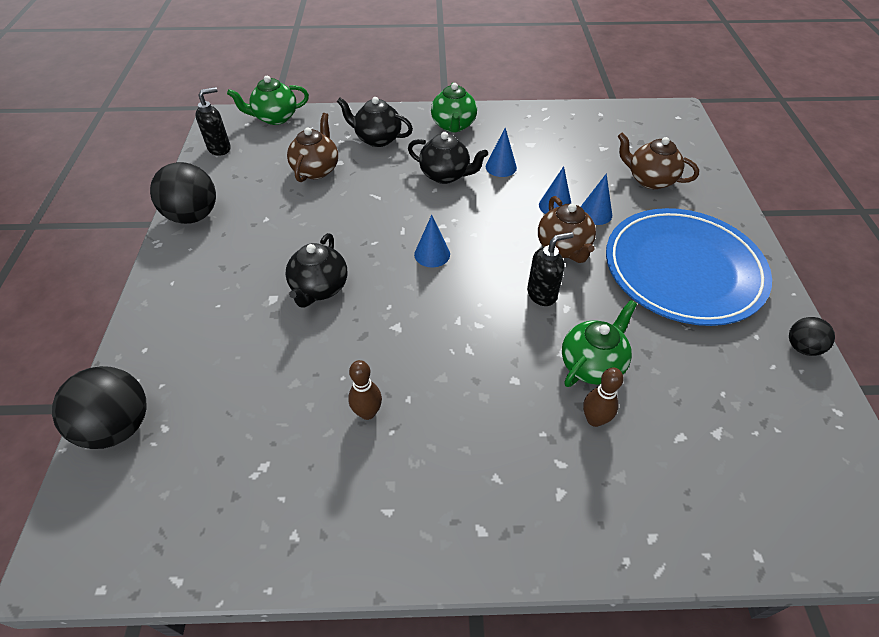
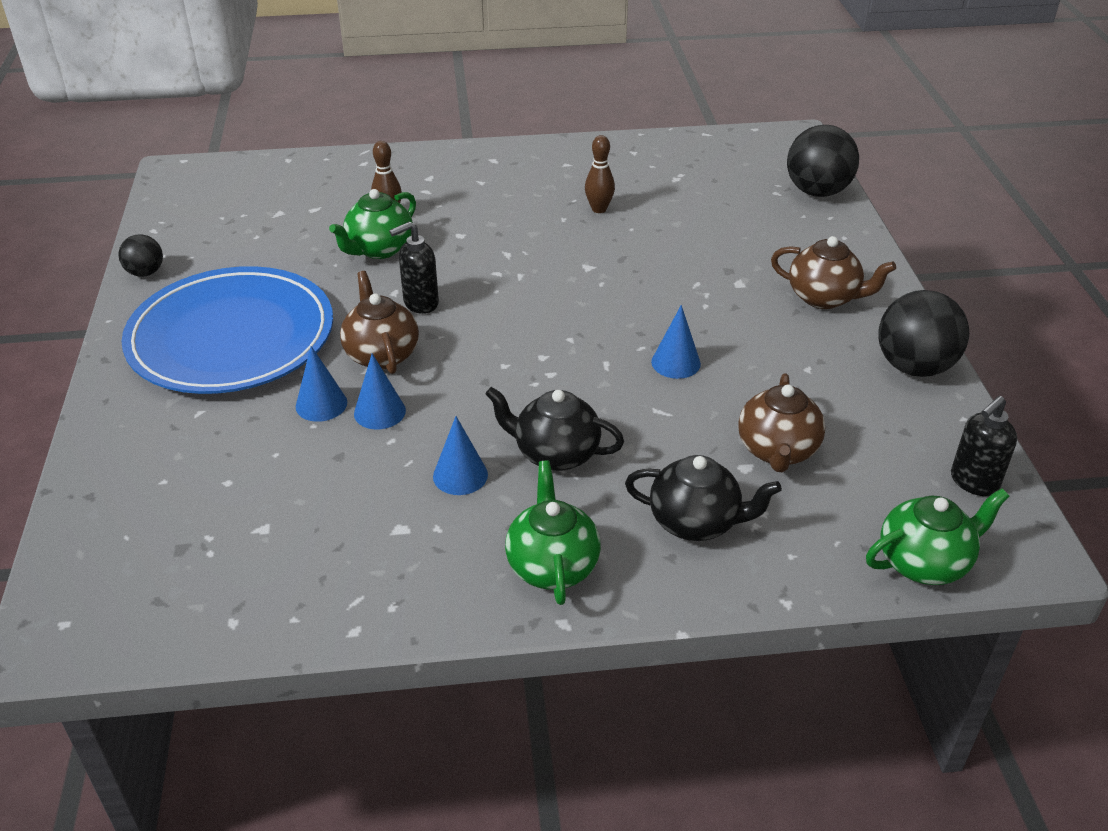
camera: 175 degrees right, 10 degrees down
(319, 288) = (689, 295): black teapot -> none
(432, 254) = (560, 338): blue cone -> blue cone (675, 363)
(649, 180) = (207, 466): brown teapot -> brown teapot (824, 298)

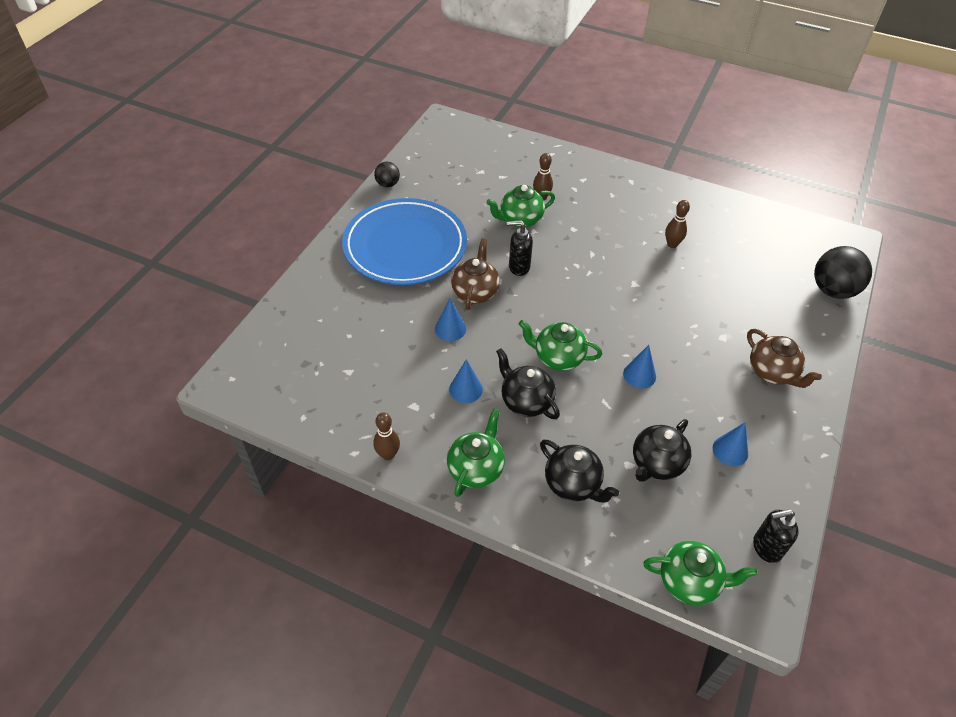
camera: 30 degrees right, 10 degrees up
(321, 404) = (423, 310): blue cone -> blue cone (730, 450)
(409, 608) = (388, 454): none -> brown bowling pin
(557, 385) = (558, 357): none -> green teapot
(777, 451) = (656, 464): brown teapot -> black teapot
(914, 367) = (793, 450): black ball -> none

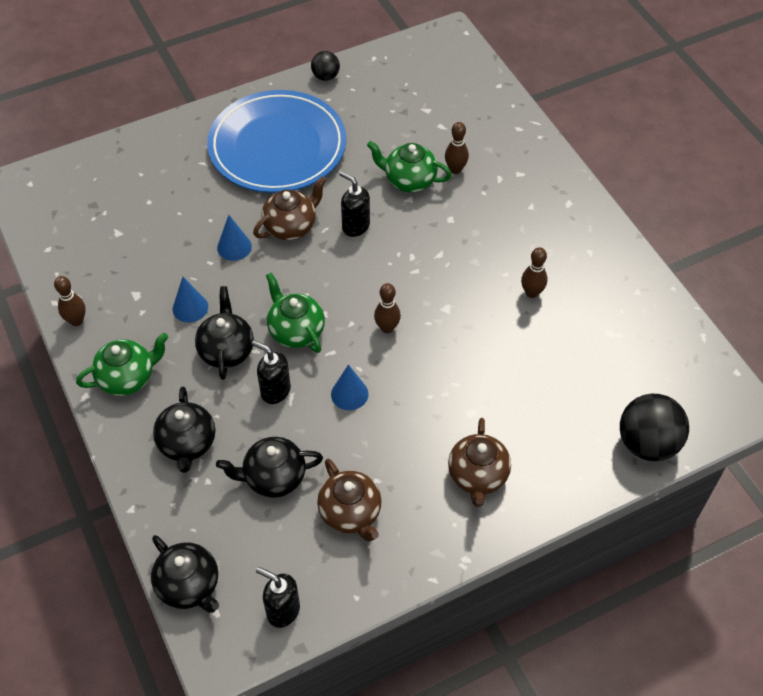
camera: 40 degrees right, 5 degrees up
(590, 406) = (275, 391): none -> black soap dispenser
(613, 318) = (387, 328): none -> brown bowling pin
(689, 582) = (189, 586): green teapot -> black teapot
(730, 450) = (350, 513): blue cone -> brown teapot

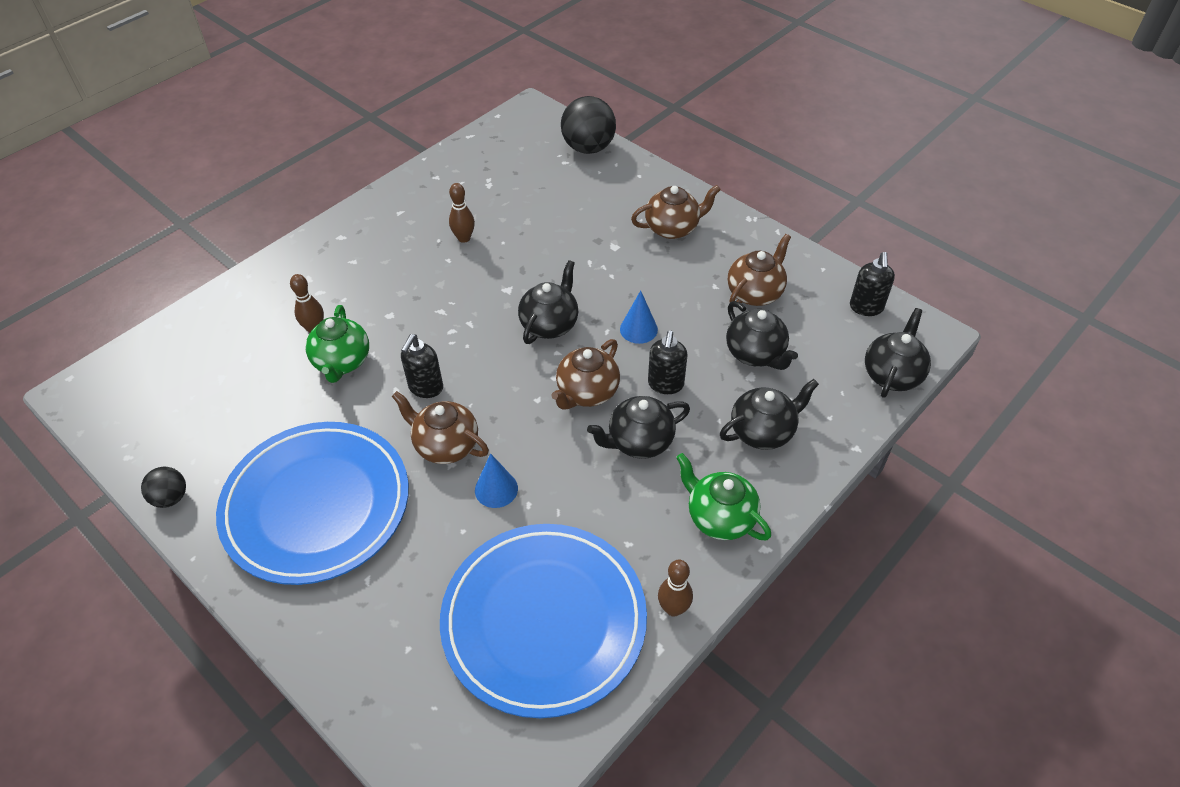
camera: 110 degrees left, 5 degrees down
(115, 246) = (544, 621): none -> blue plate
(190, 307) = (600, 497): blue cone -> none
(296, 331) = (587, 392): green teapot -> brown teapot
(387, 328) = (550, 324): brown bowling pin -> black teapot

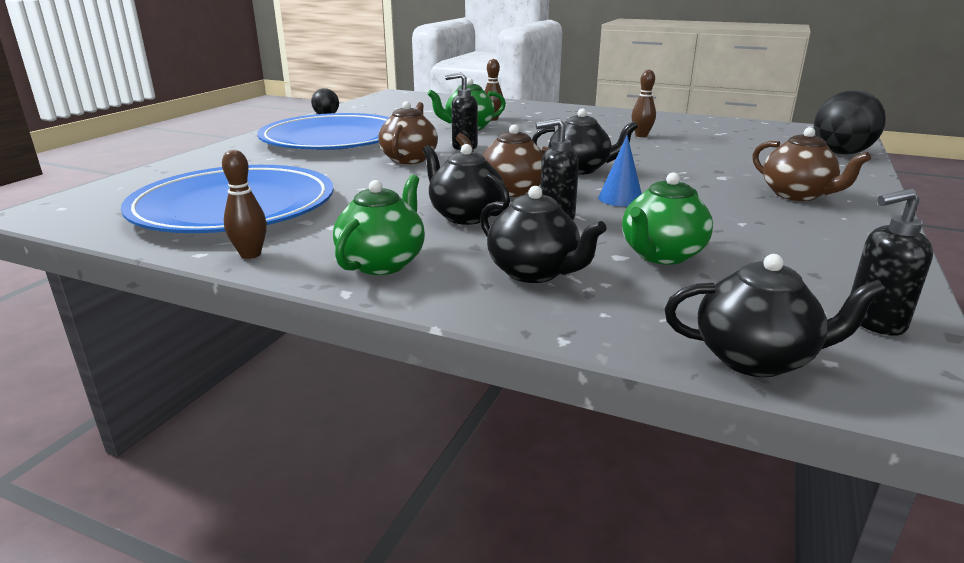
camera: 70 degrees right, 25 degrees down
(496, 489) = (373, 177): blue cone -> none
(755, 293) = (768, 244): brown teapot -> none
(755, 354) = (661, 255): black teapot -> green teapot

